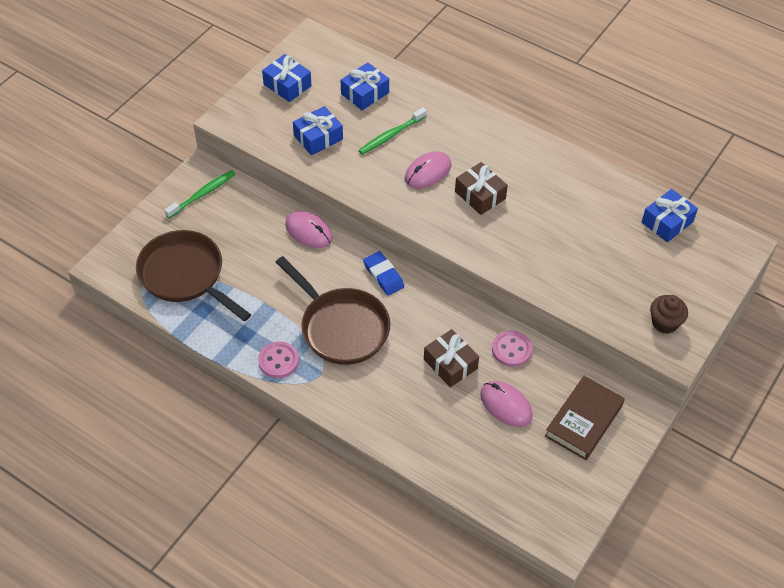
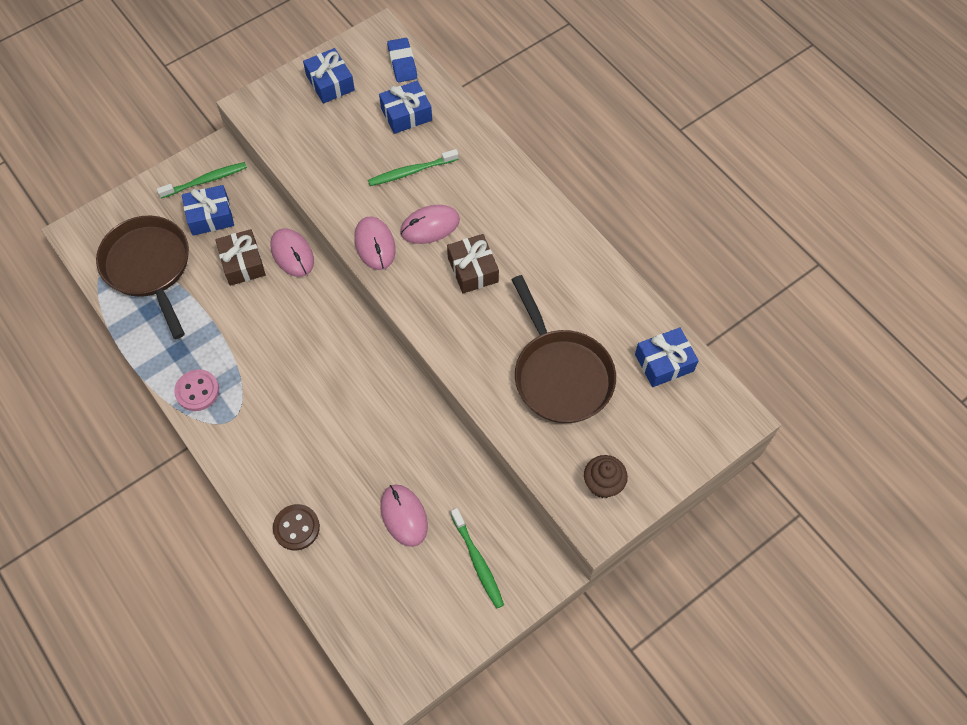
camera: 20 degrees right, 10 degrees up
(318, 137) = (334, 153): blue gift -> blue gift (210, 216)
(341, 327) = (276, 372): brown pan -> brown pan (560, 374)
(383, 275) = (345, 327): blue eraser -> blue eraser (402, 63)
(388, 198) = (375, 244): none -> pink mouse
(419, 442) = (296, 528): none -> brown button
(450, 364) = (368, 450): brown gift -> brown gift (243, 263)
(511, 350) = (439, 454): pink button -> none
(584, 421) = (477, 561): brown book -> green toothbrush

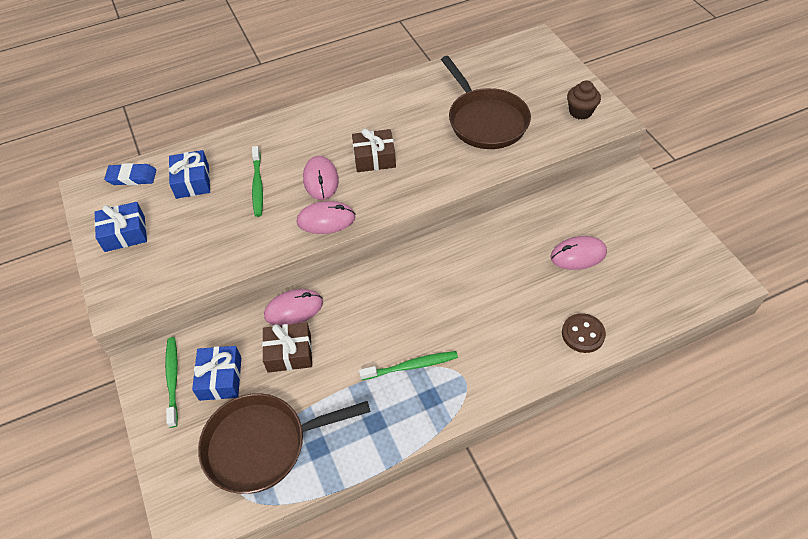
camera: 75 degrees left, 10 degrees down
(197, 391) = (426, 407): pink button -> none
(477, 561) = (620, 213): green toothbrush -> green toothbrush (411, 366)
(560, 374) = (485, 120): brown pan -> brown pan turned 75 degrees clockwise
(664, 362) = (487, 66): blue gift -> none

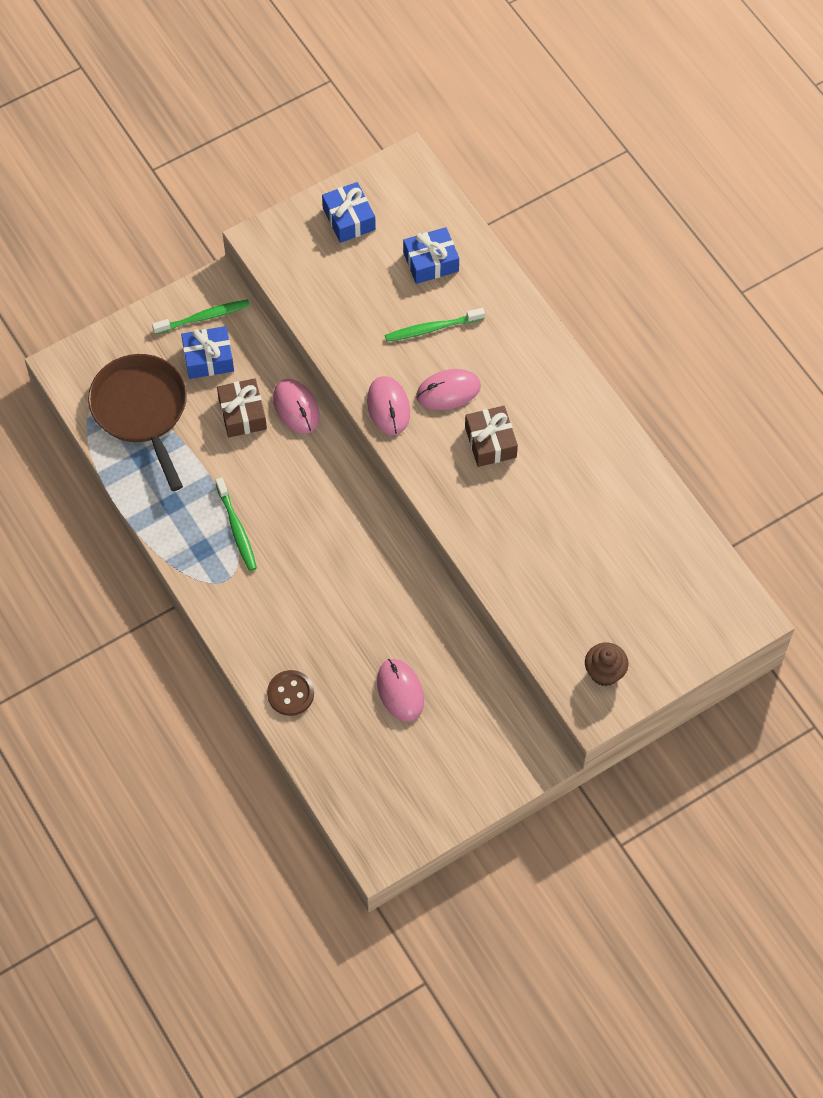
camera: 80 degrees right, 10 degrees up
(132, 177) = (430, 201): blue eraser -> none
(485, 120) = (572, 559): brown pan -> none

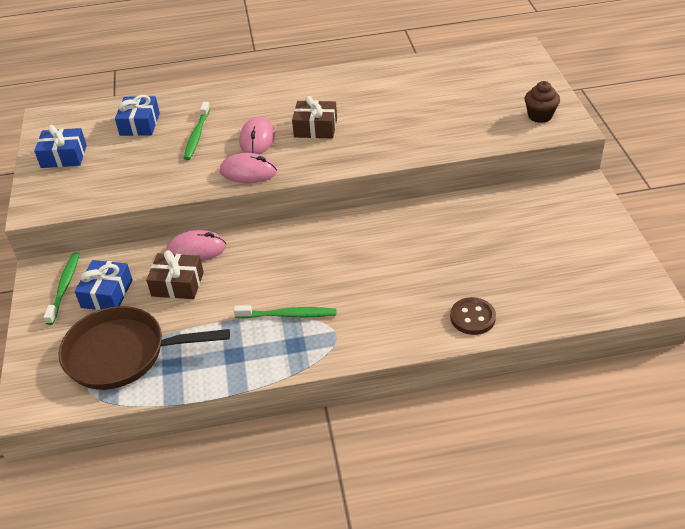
camera: 65 degrees left, 20 degrees down
(400, 691) = (496, 248): pink mouse -> none

